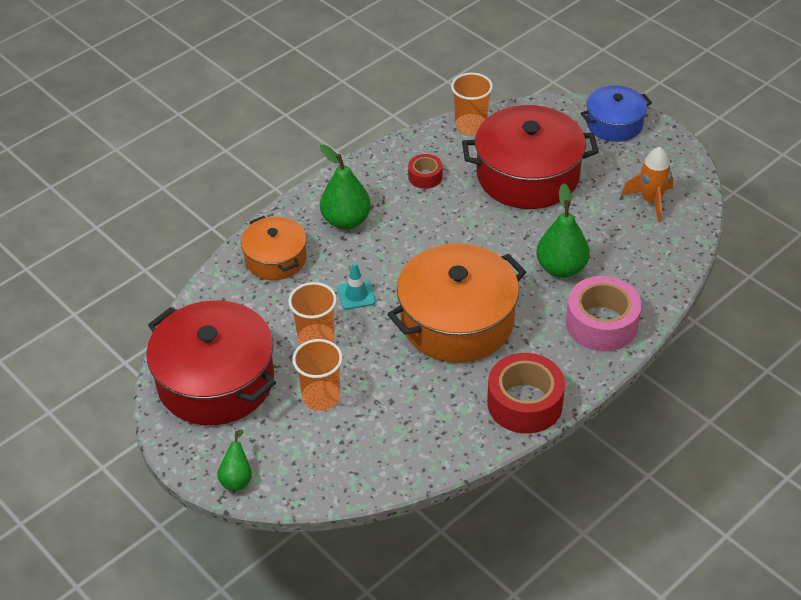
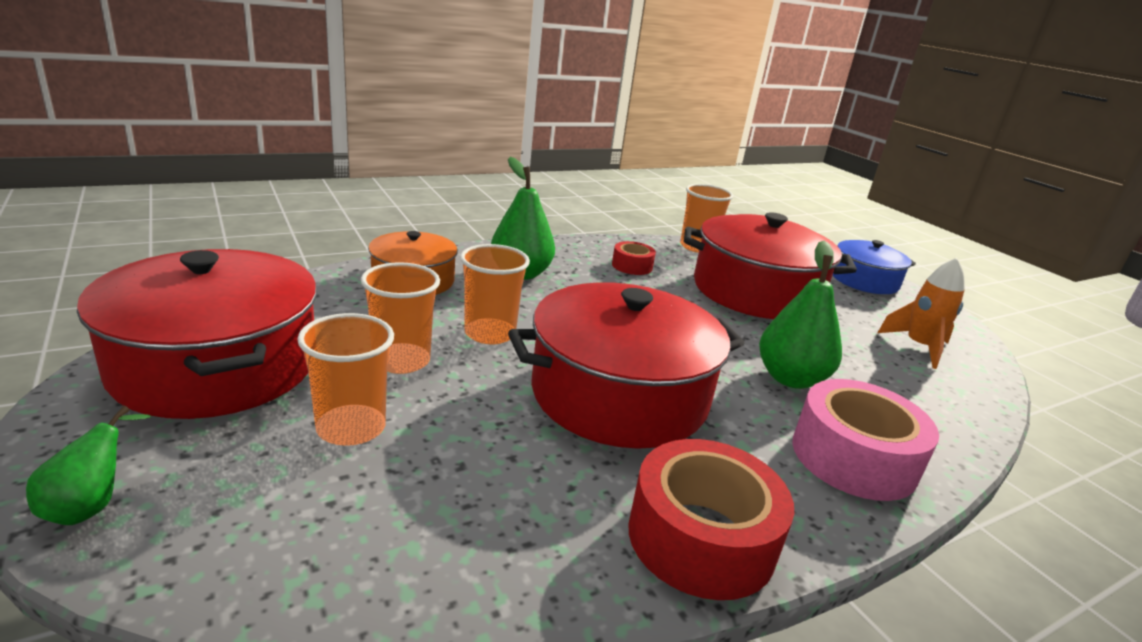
camera: 10 degrees right, 20 degrees down
(356, 295) = (490, 333): turquoise traffic cone -> orange cup
(457, 321) = (619, 395): orange pot -> red pot

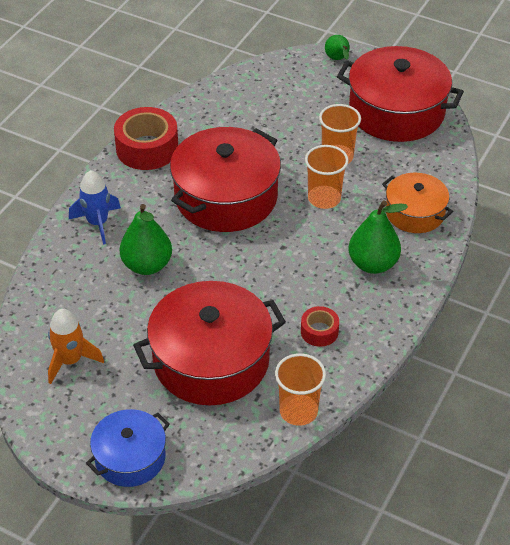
camera: 150 degrees right, 20 degrees up
(351, 428) = (308, 118): orange cup -> none
(853, 458) = (97, 223): pink tape -> blue rocket

